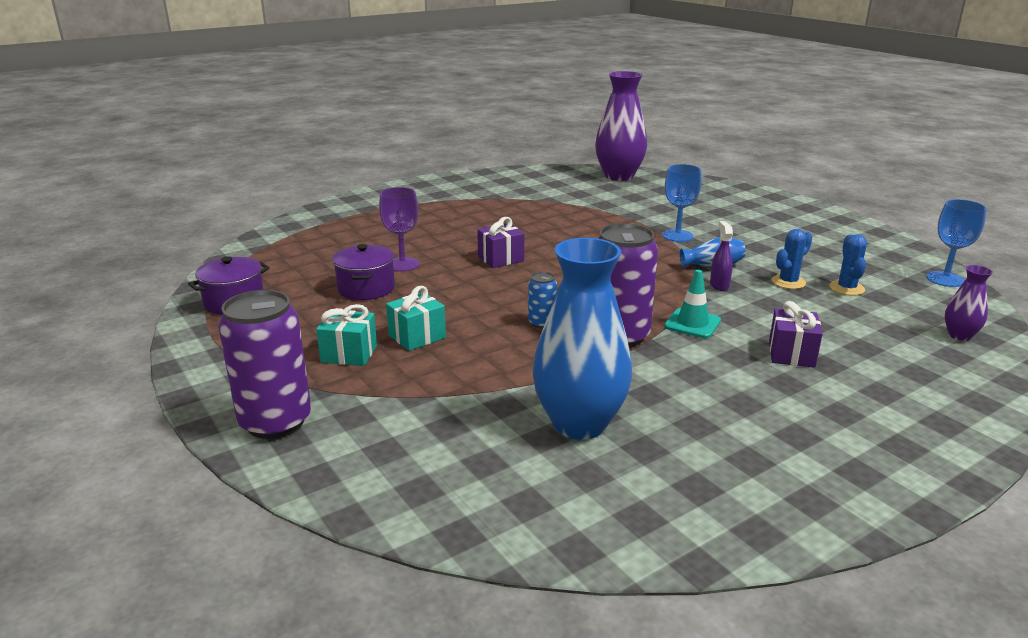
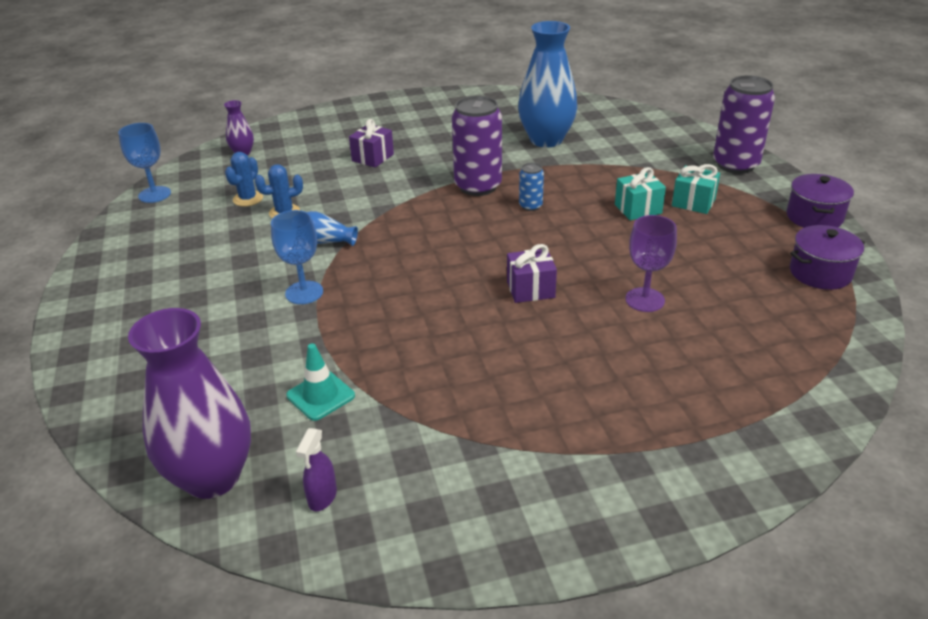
camera: 160 degrees left, 10 degrees up
(366, 288) = (685, 269): purple pot -> purple pot (814, 217)
(692, 323) = (413, 188): turquoise traffic cone -> turquoise traffic cone (320, 396)
(719, 285) = (347, 219): purple spray bottle -> purple spray bottle (322, 497)

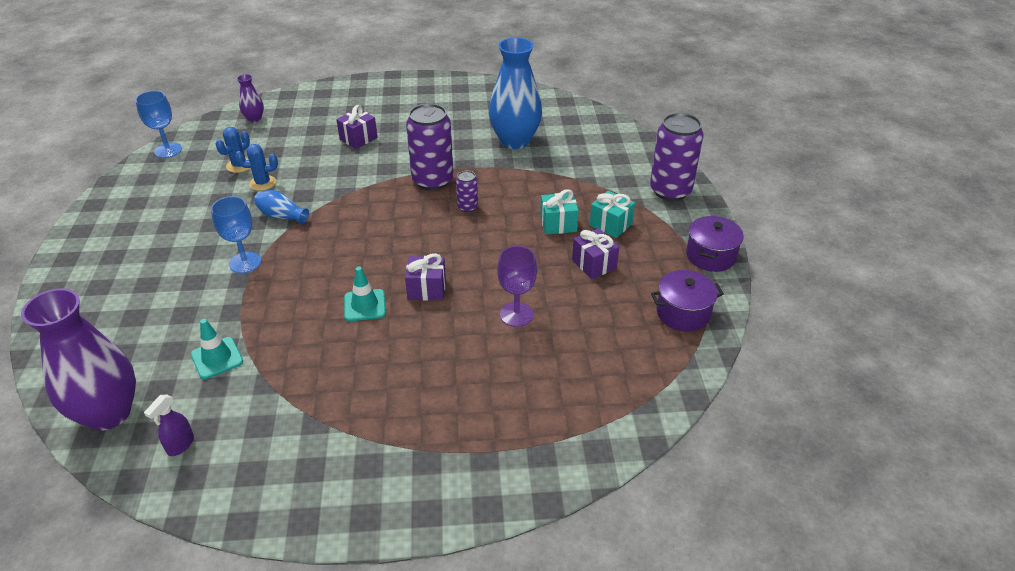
camera: 10 degrees right, 5 degrees up
(469, 315) = (364, 305): none -> turquoise traffic cone
(530, 206) = (467, 207): blue can -> purple can
(698, 241) = (594, 264): none -> purple gift

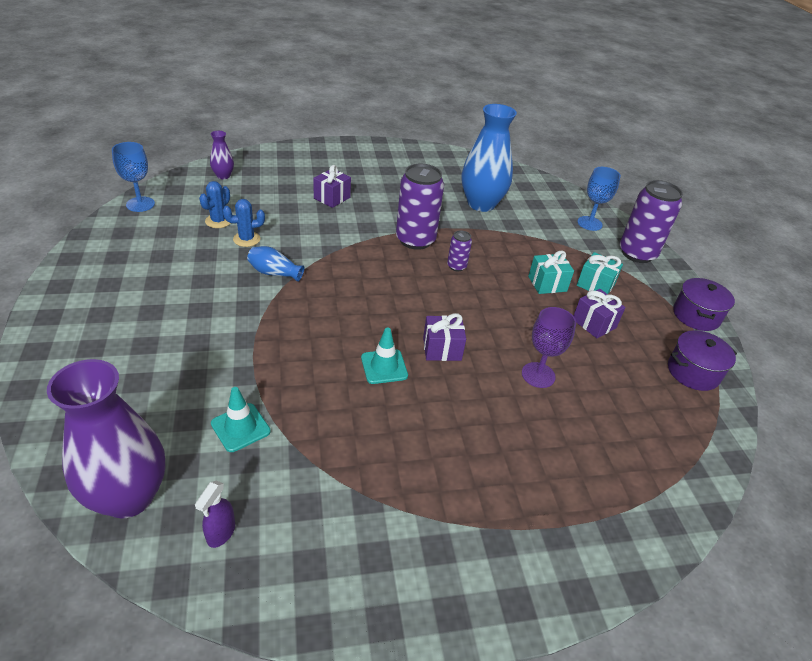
camera: 10 degrees left, 0 degrees up
(245, 262) = (247, 321): blue goblet -> blue goblet (589, 223)

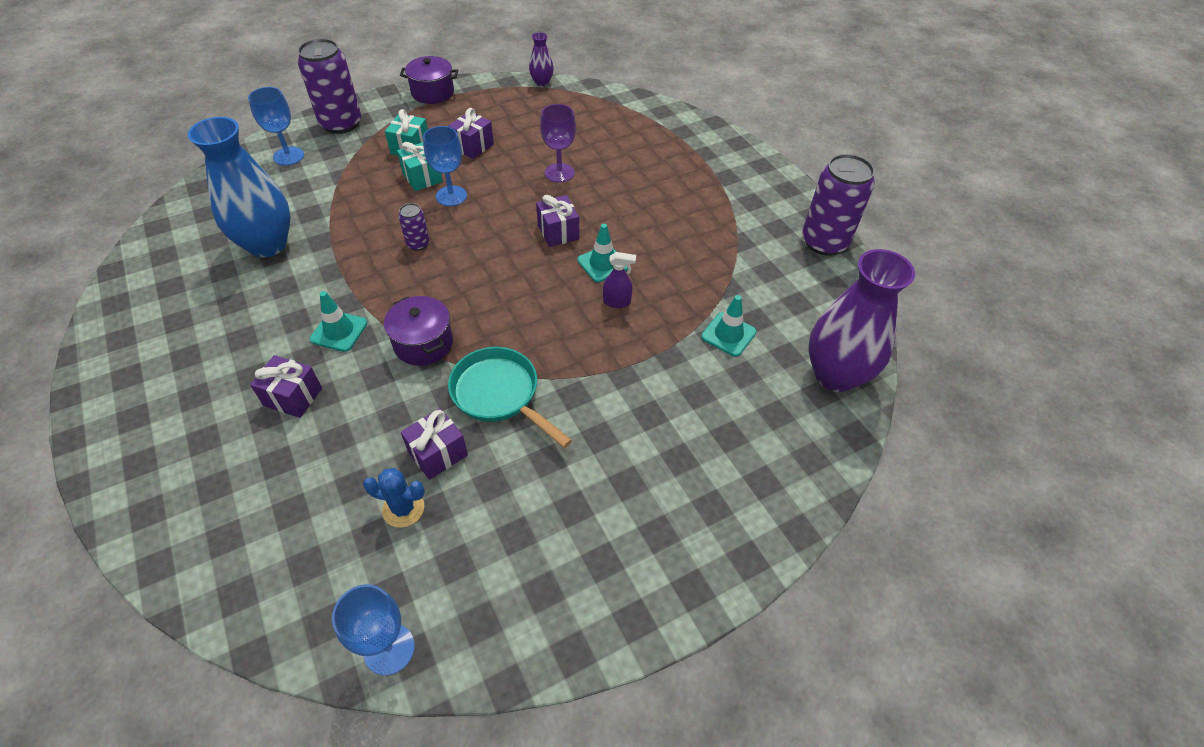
camera: 105 degrees left, 10 degrees up
(221, 533) = (820, 308): purple spray bottle -> purple spray bottle (617, 302)
(223, 176) = (255, 571): purple vase -> purple vase (542, 82)
(246, 239) = (438, 453): blue cactus -> purple gift
(274, 273) = (500, 395): blue vase -> turquoise pan
(378, 220) = (339, 331): none -> turquoise traffic cone
(415, 240) = (376, 287): purple can -> purple can (824, 242)
(516, 295) = (451, 196): none -> blue goblet
(693, 372) = (510, 97): purple pot -> purple pot (423, 343)

